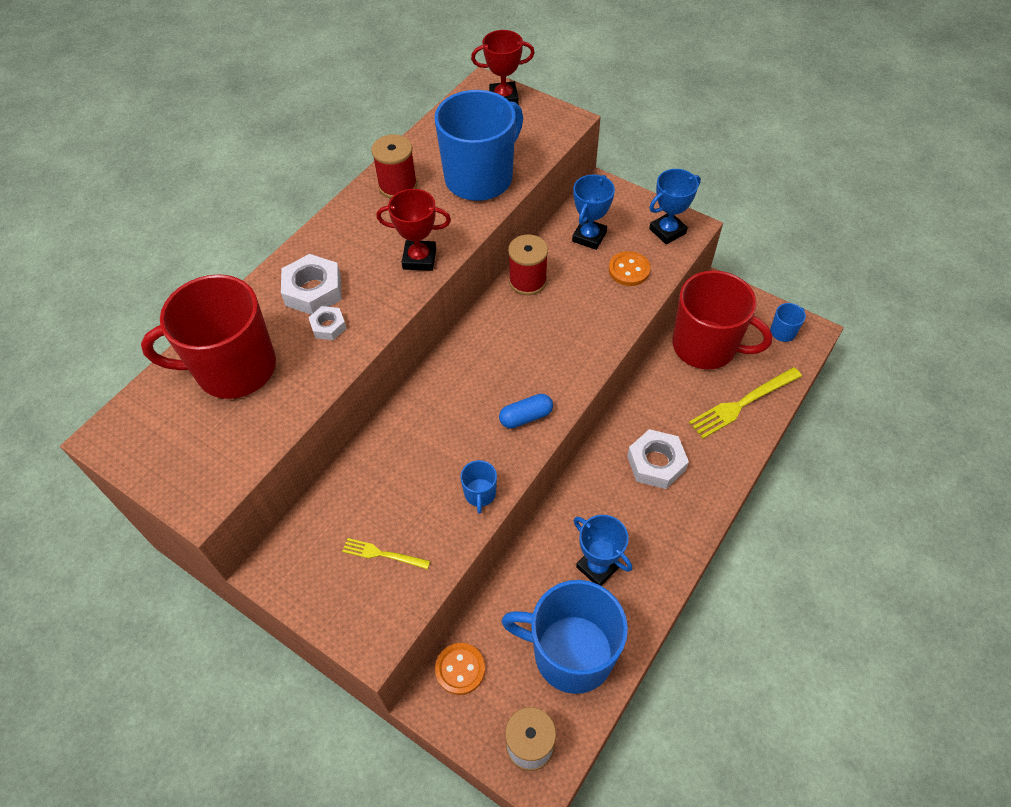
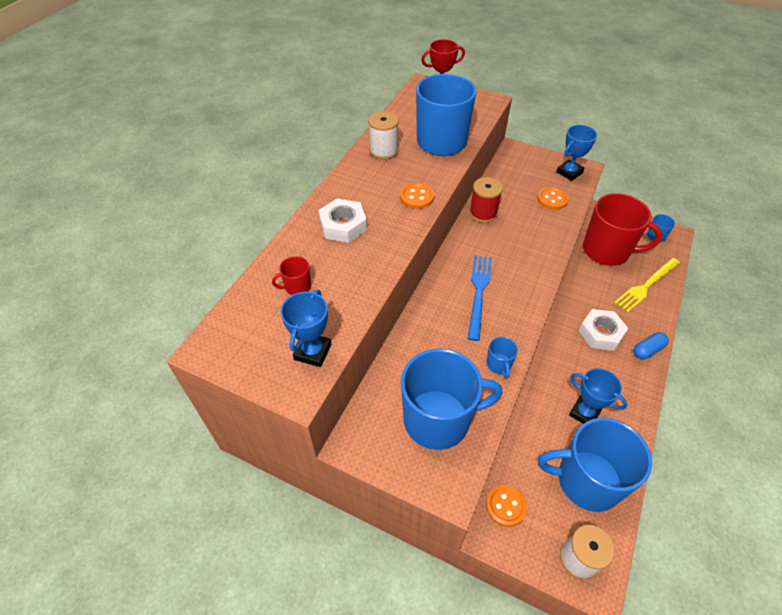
camera: 10 degrees left, 5 degrees down
(234, 368) = (297, 287): red mug -> red mug, size x0.41
(328, 326) = (363, 249): white nut -> none
(383, 554) = (438, 419): yellow fork -> blue mug
(397, 186) = (383, 151): red spool -> white spool
(419, 259) = (417, 197): red trophy -> orange button
(485, 394) = (478, 293): none -> blue fork
(526, 417) = (514, 305): blue capsule -> blue capsule (647, 350)
(589, 237) = (516, 181): blue trophy -> blue trophy (312, 352)

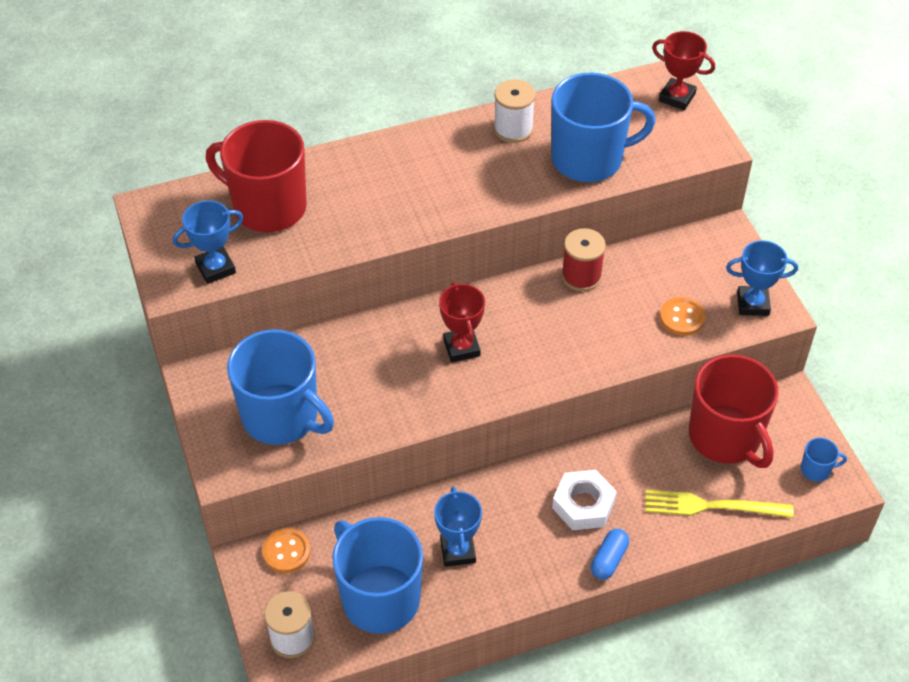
camera: 45 degrees right, 0 degrees up
(297, 287) = (268, 207): red mug -> red mug, size x2.46
(343, 225) = (373, 180): white nut -> none
(417, 197) = (477, 200): orange button -> none
(478, 293) = (461, 347): blue fork -> red trophy
(499, 364) = (390, 419): blue mug -> none
(647, 350) = (609, 559): blue capsule -> blue capsule turned 75 degrees counterclockwise

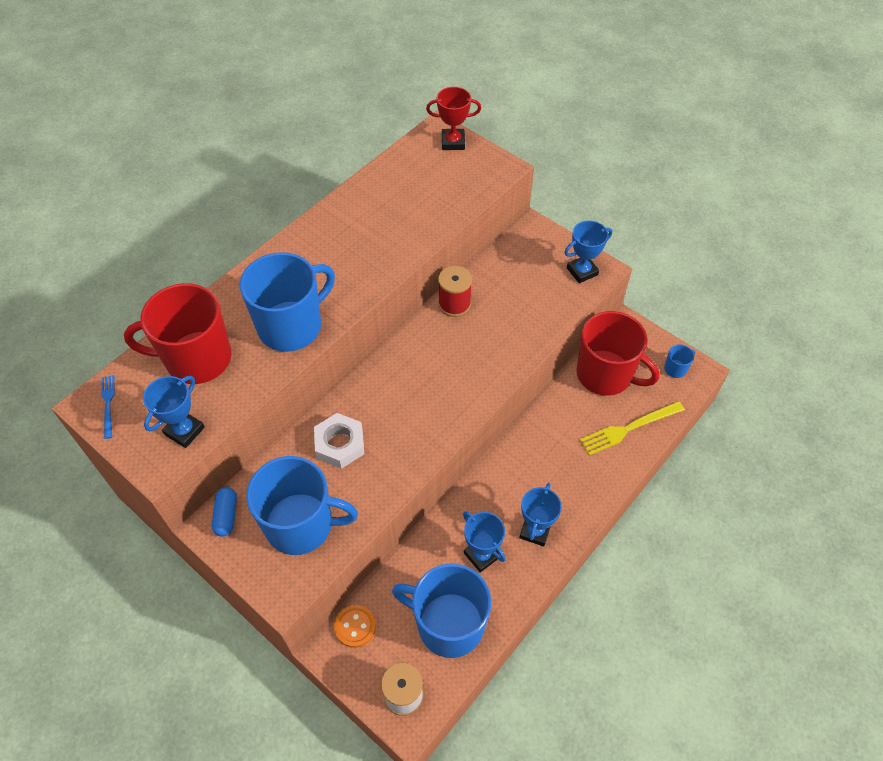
camera: 30 degrees left, 5 degrees up
(163, 213) = (108, 404): none -> blue fork
(461, 347) = (404, 399): red trophy -> none
(513, 129) = (351, 213): white spool -> none
(531, 556) = (535, 531): none -> blue trophy
(583, 505) = (545, 472): white nut -> white nut (340, 444)
(589, 159) = (422, 213): blue mug -> blue mug (291, 326)
(609, 559) = (588, 504): blue capsule -> blue capsule (226, 515)
(682, 318) = (543, 303): orange button -> none

